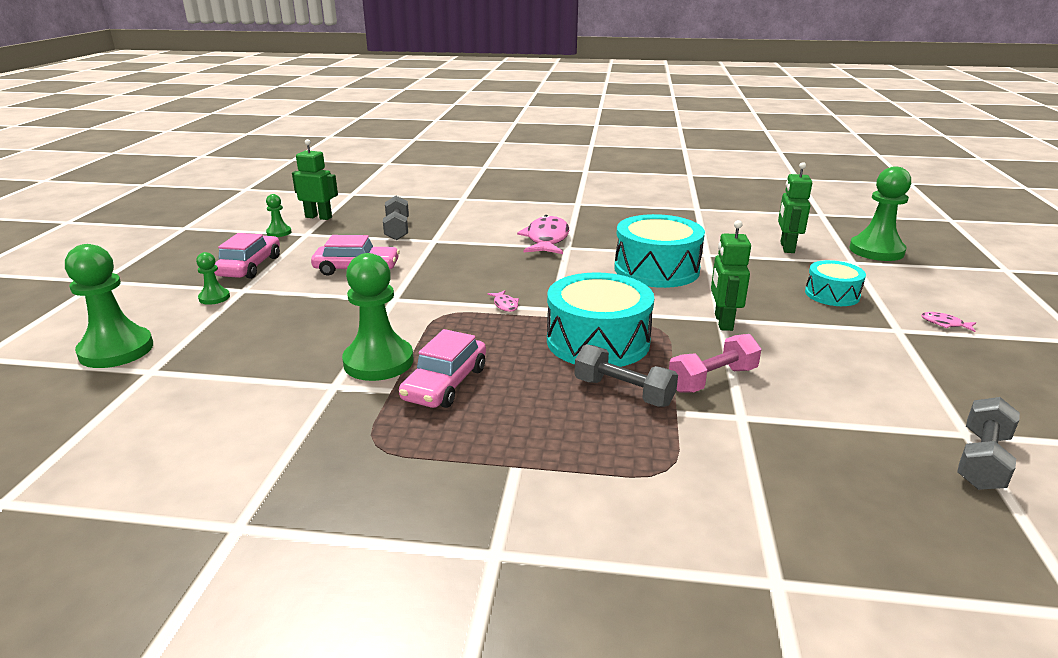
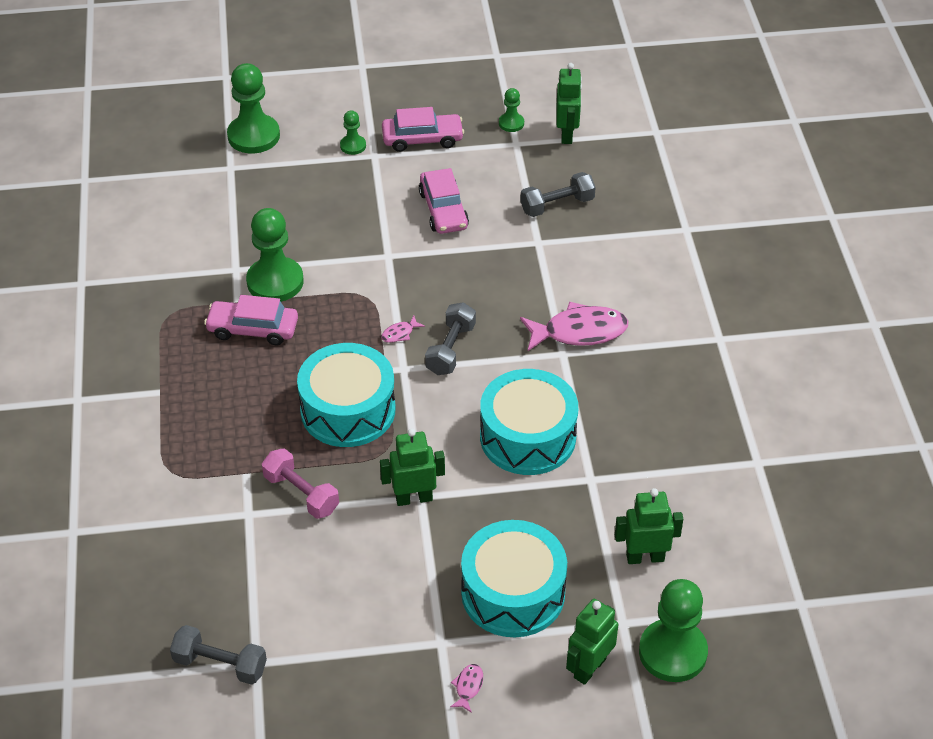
camera: 75 degrees right, 20 degrees up
(623, 392) = (267, 437): grey dumbbell -> grey dumbbell (450, 349)
(832, 294) = (513, 593): turquoise drum -> turquoise drum, size x1.76
(902, 277) = (589, 668): none -> green robot

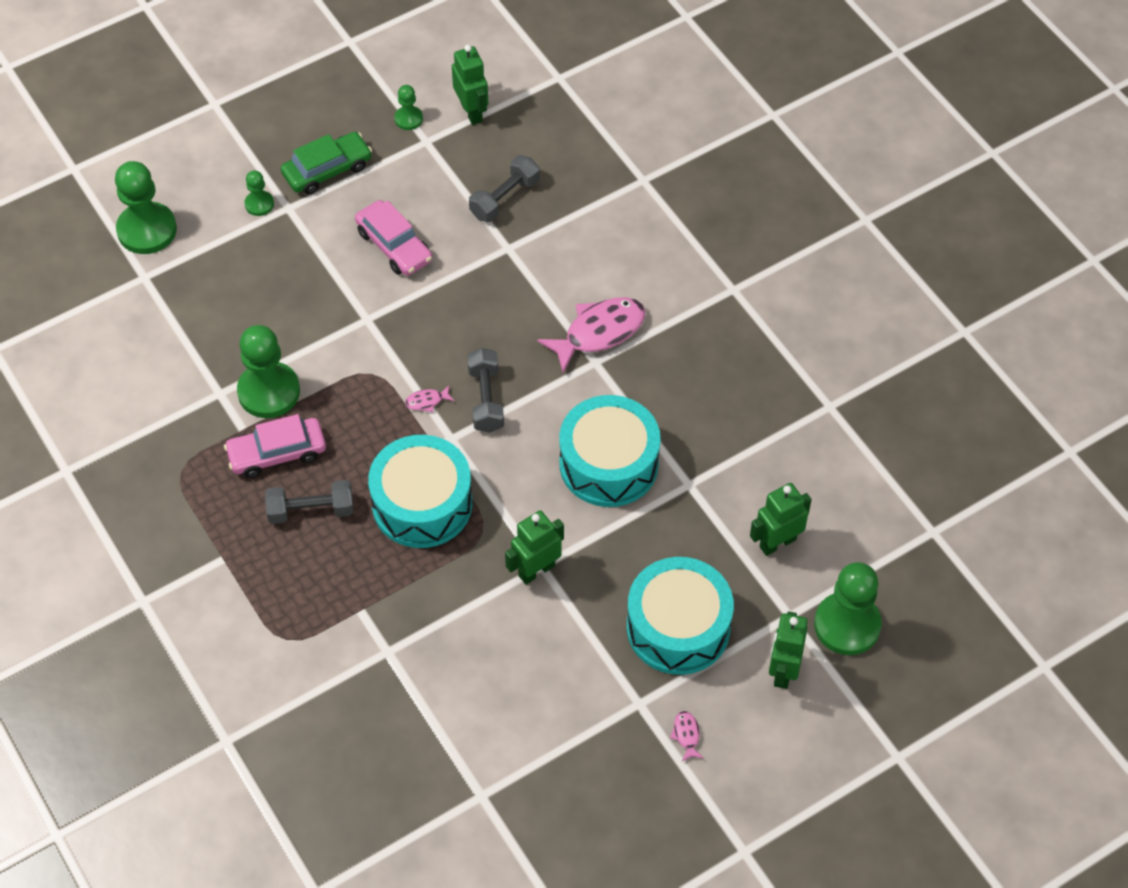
camera: 25 degrees left, 10 degrees up
(220, 664) = (449, 811): grey dumbbell -> grey dumbbell (311, 510)
(301, 493) = (427, 609): pink dumbbell -> none
(400, 333) = (427, 401): pink fish -> pink fish turned 45 degrees clockwise
(422, 139) = (327, 170): pink car -> green car

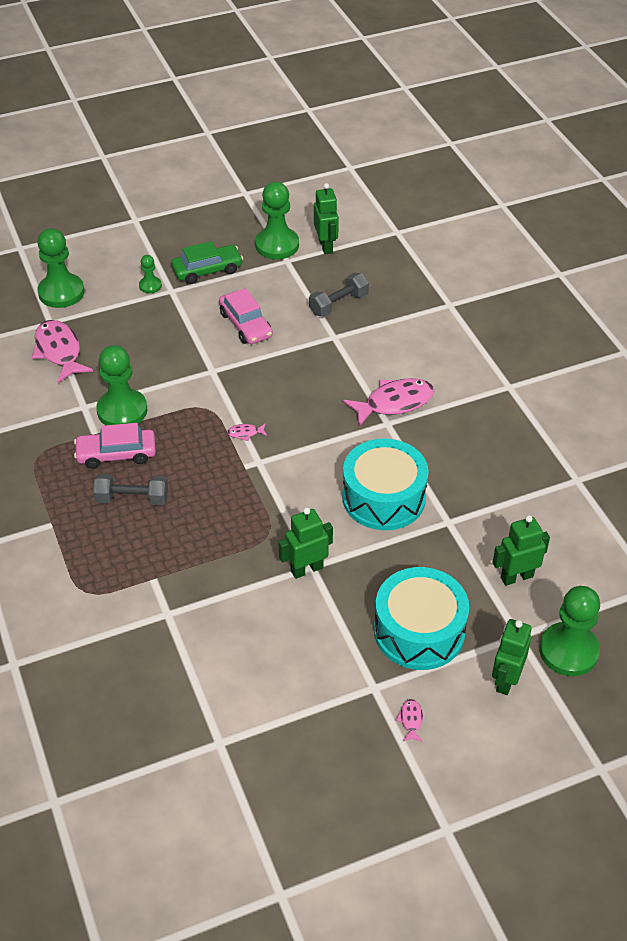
camera: 10 degrees right, 10 degrees down
(168, 318) = (59, 351): none -> pink fish
(408, 119) = (277, 245): green pawn -> green pawn, size x2.02
(422, 504) = (223, 506): turquoise drum -> none
(486, 399) = (293, 438): grey dumbbell -> none

